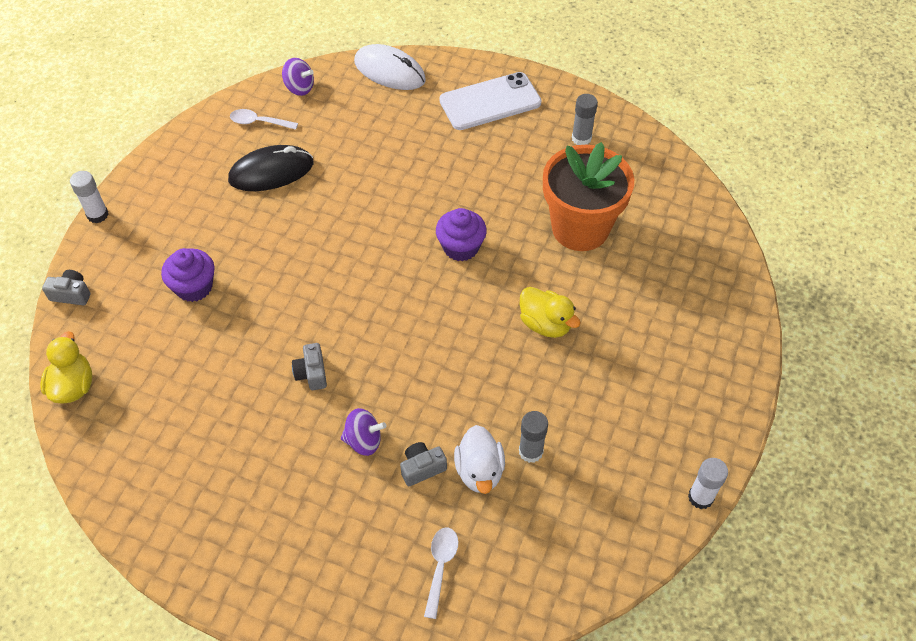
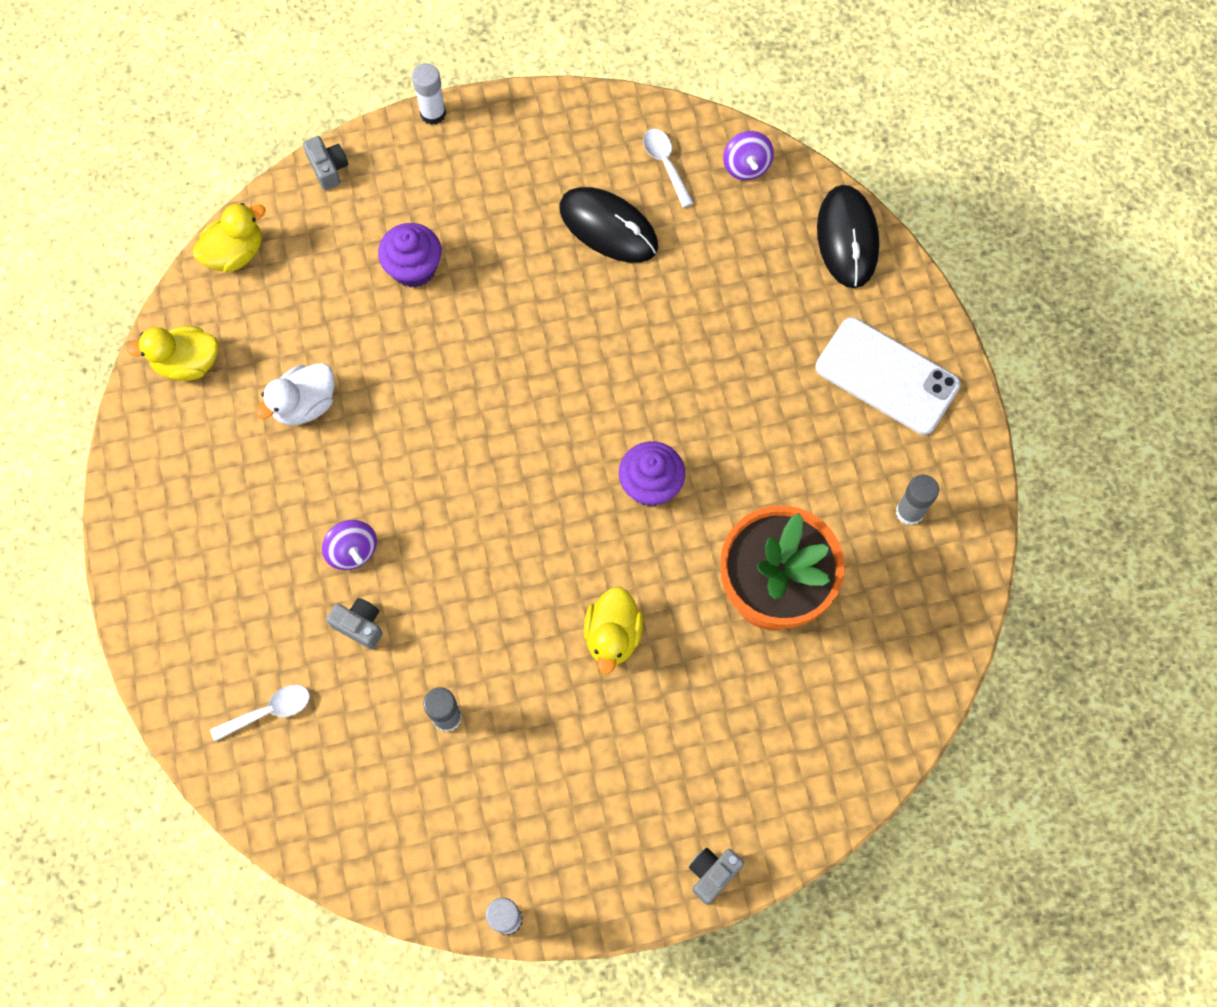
camera: 55 degrees right, 15 degrees up
(125, 466) = (187, 363): none -> yellow duck
(312, 373) = (393, 449): grey camera -> grey camera (713, 874)
(389, 71) = (847, 238): white mouse -> black mouse
(479, 471) = (392, 682): white duck -> white duck (305, 404)

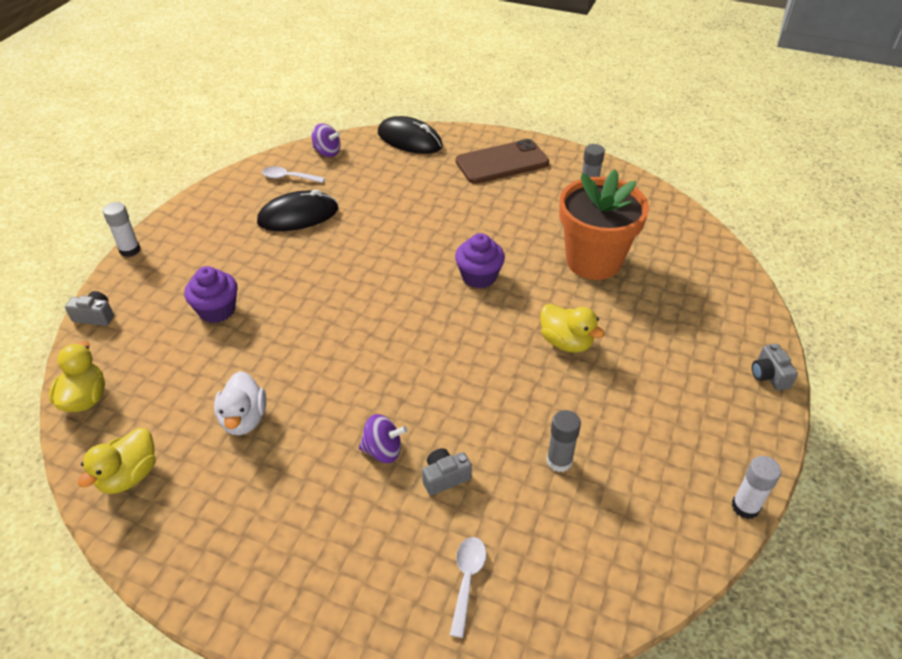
camera: 55 degrees left, 25 degrees down
(887, 376) = (502, 162): white phone -> brown phone

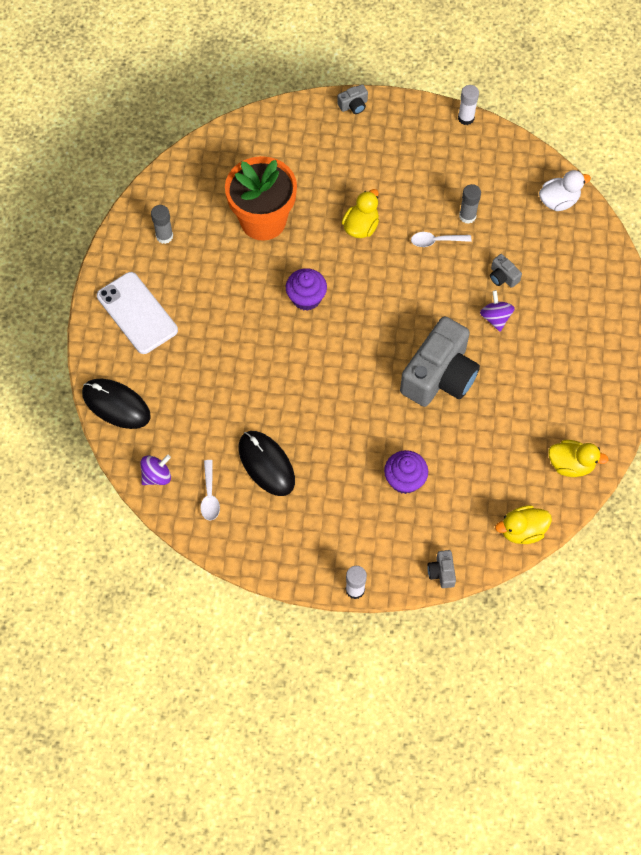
camera: 105 degrees left, 20 degrees up
(244, 419) = (501, 413): white duck -> white duck (558, 201)
(326, 370) = (439, 376): none -> grey camera
(327, 152) = (157, 476): purple spinning top -> purple spinning top turned 45 degrees clockwise
(409, 140) = (116, 405): black mouse -> black mouse turned 75 degrees counterclockwise
(467, 580) = (566, 249): white spoon -> white spoon (436, 241)
(502, 162) = (137, 313): brown phone -> white phone

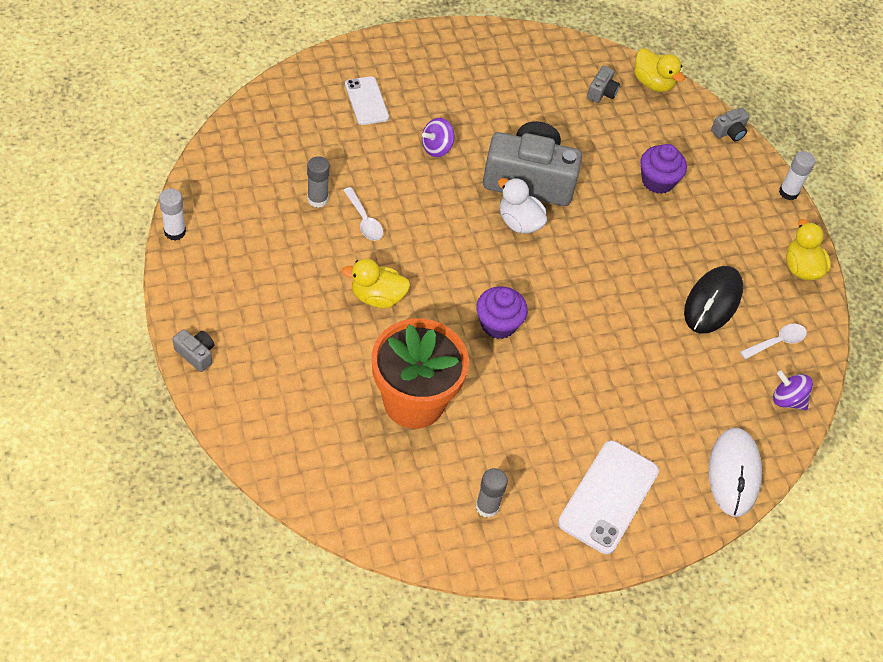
camera: 120 degrees left, 10 degrees down
(116, 405) = (733, 473): black mouse -> white mouse
(503, 277) = (383, 152): grey camera -> grey camera (601, 92)
(558, 201) = (262, 123): white duck -> white duck (519, 222)
(563, 282) = (366, 101): none -> white phone
(570, 464) = (566, 60): yellow duck -> yellow duck (801, 268)

